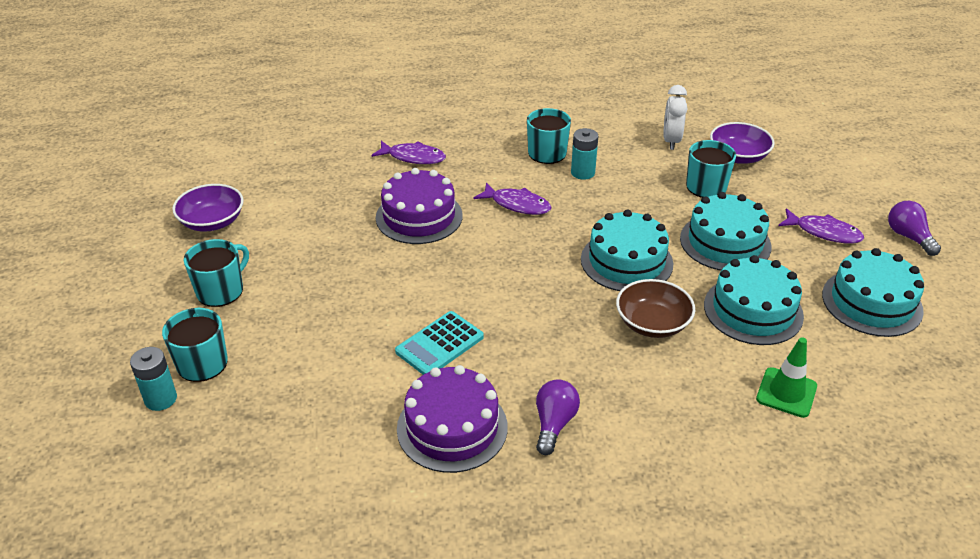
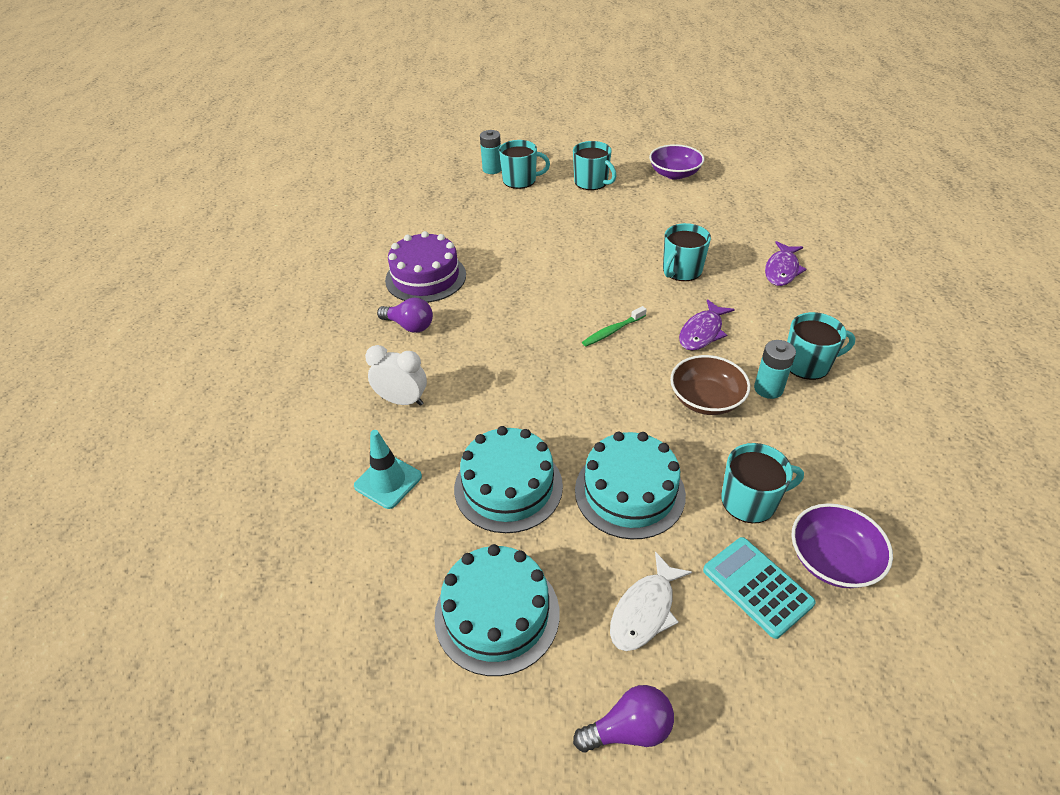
camera: 100 degrees right, 5 degrees up
(419, 216) = (681, 270): purple cake -> turquoise mug
(439, 344) = (511, 275): turquoise calculator -> turquoise calculator (757, 587)
(528, 259) = (612, 331): none -> green toothbrush
(626, 261) = (602, 399): turquoise cake -> none
(652, 323) = (506, 402): brown bowl -> brown bowl (706, 399)
(671, 141) = (860, 488): white clock -> white clock (402, 401)
(786, 392) = (388, 481): green traffic cone -> turquoise traffic cone
(824, 232) = (645, 610): purple fish -> white fish

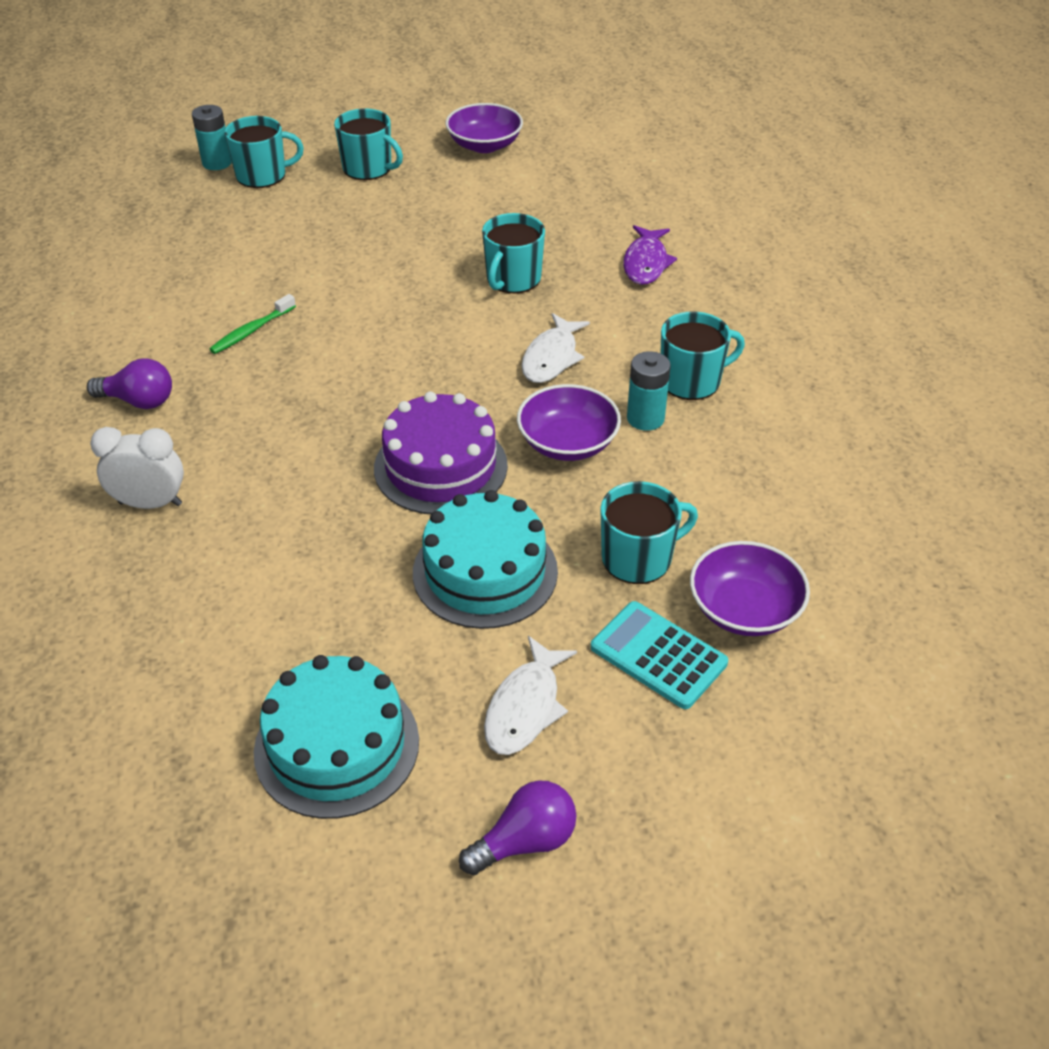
camera: 15 degrees left, 0 degrees up
(388, 481) = (153, 611): turquoise traffic cone -> none
(426, 277) = (148, 330): purple cake -> purple cake (440, 467)
(508, 487) = (323, 591): turquoise cake -> none
(612, 331) = (430, 372): green toothbrush -> green toothbrush (251, 331)
(702, 332) = (551, 357): purple fish -> white fish
(706, 399) = (567, 443): brown bowl -> purple bowl

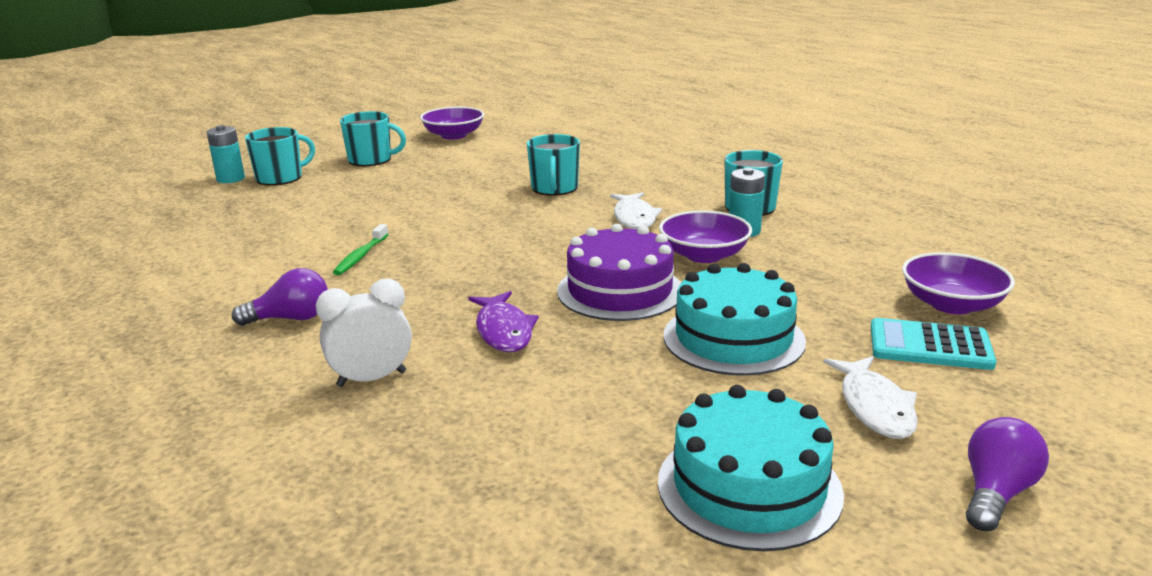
camera: 25 degrees left, 20 degrees down
(638, 558) = (839, 299): turquoise mug -> none
(646, 263) = (643, 164): purple fish -> purple fish (503, 331)

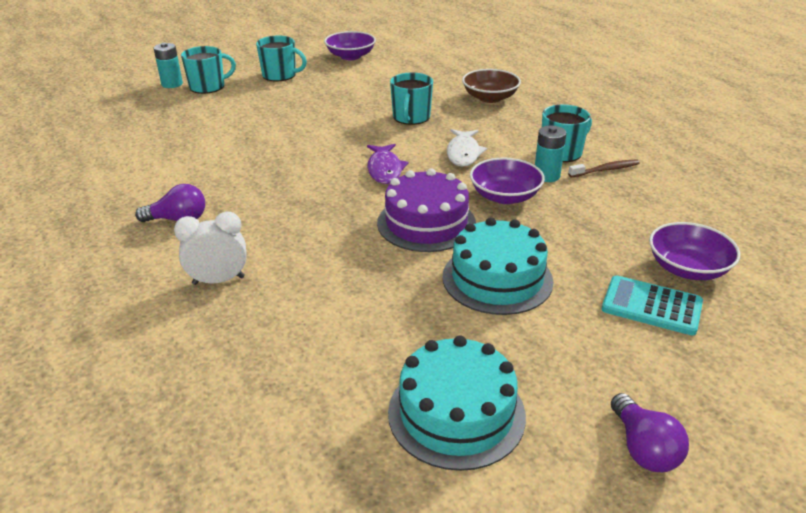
camera: 10 degrees right, 10 degrees up
(360, 256) = (244, 168): green toothbrush -> none
(503, 331) = (326, 249): purple fish -> purple fish (384, 169)
(641, 162) = (490, 98): none -> brown bowl
(810, 219) = (605, 170): none -> brown toothbrush
(874, 407) = (582, 357): white fish -> none
(996, 493) = (643, 448): purple light bulb -> purple light bulb turned 120 degrees clockwise

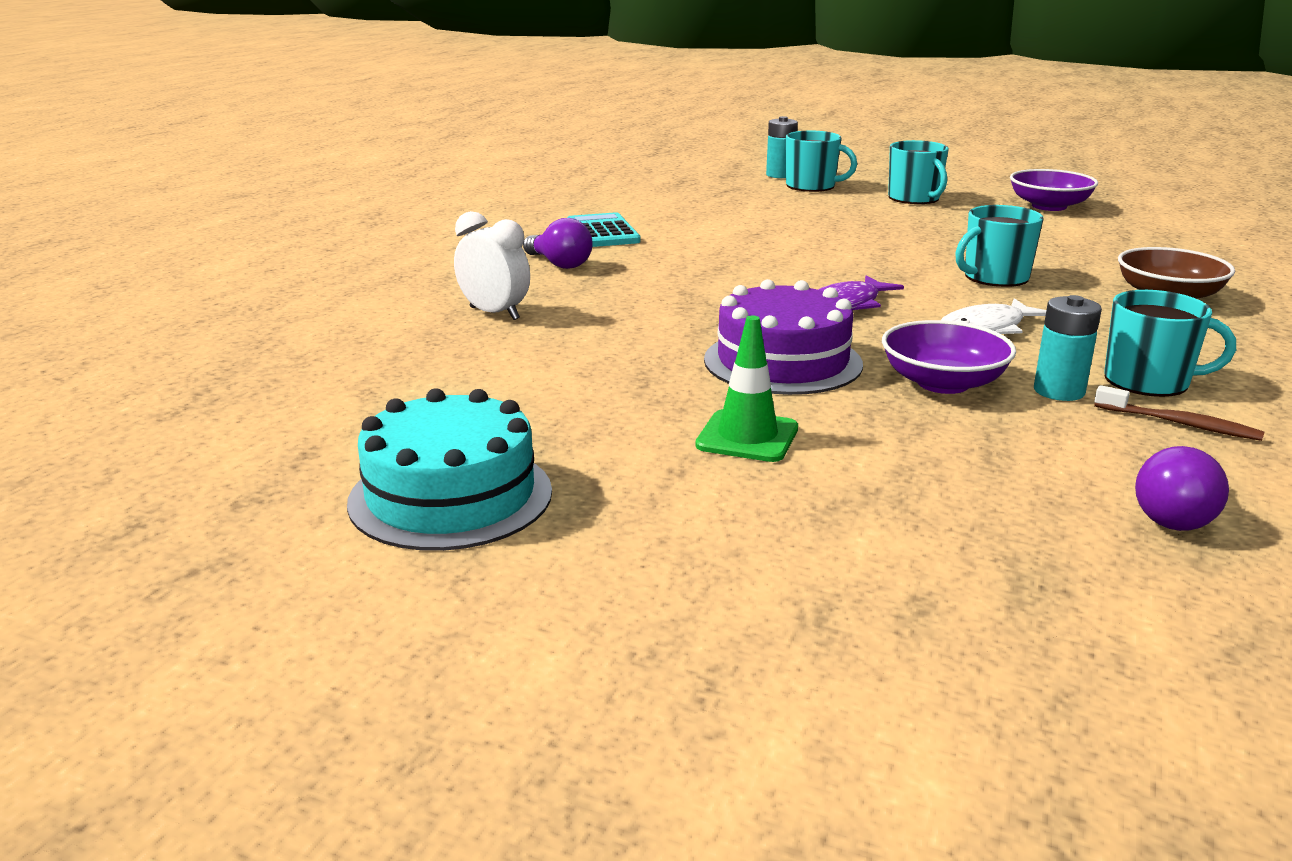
camera: 50 degrees right, 10 degrees down
(497, 278) = (747, 437): turquoise cake -> green traffic cone
(643, 448) = (546, 643): purple light bulb -> purple light bulb (1177, 515)
(651, 306) = (885, 561): turquoise calculator -> turquoise calculator (602, 232)
(687, 268) = (1048, 565): purple bowl -> none

